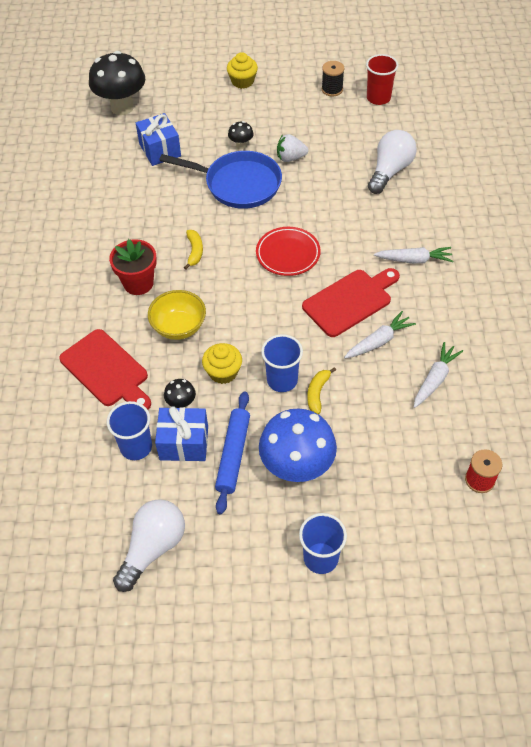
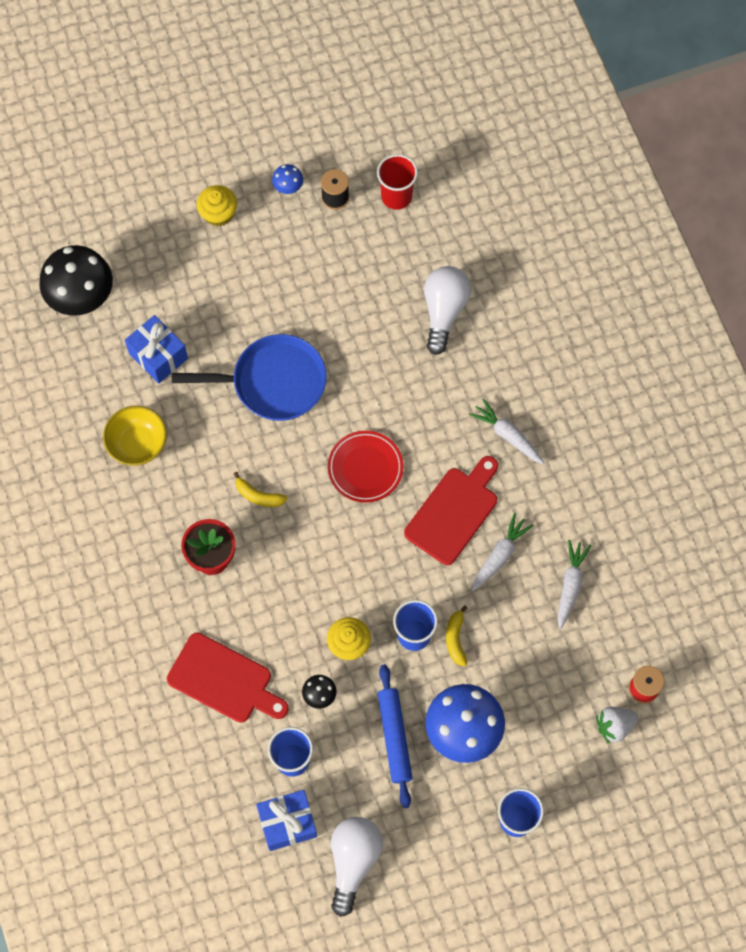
camera: 20 degrees left, 15 degrees up
(179, 327) = (280, 602): yellow bowl -> yellow bowl (138, 444)
(184, 443) = (339, 740): blue gift -> blue gift (287, 823)
(194, 251) = (258, 495): yellow banana -> yellow banana turned 135 degrees clockwise
(241, 145) = (254, 321): black mushroom -> none
(290, 158) = (321, 324): white strawberry -> white strawberry (614, 726)
(299, 78) = (288, 188): none -> blue mushroom
(414, 260) = (507, 435): white carrot -> white carrot turned 120 degrees counterclockwise

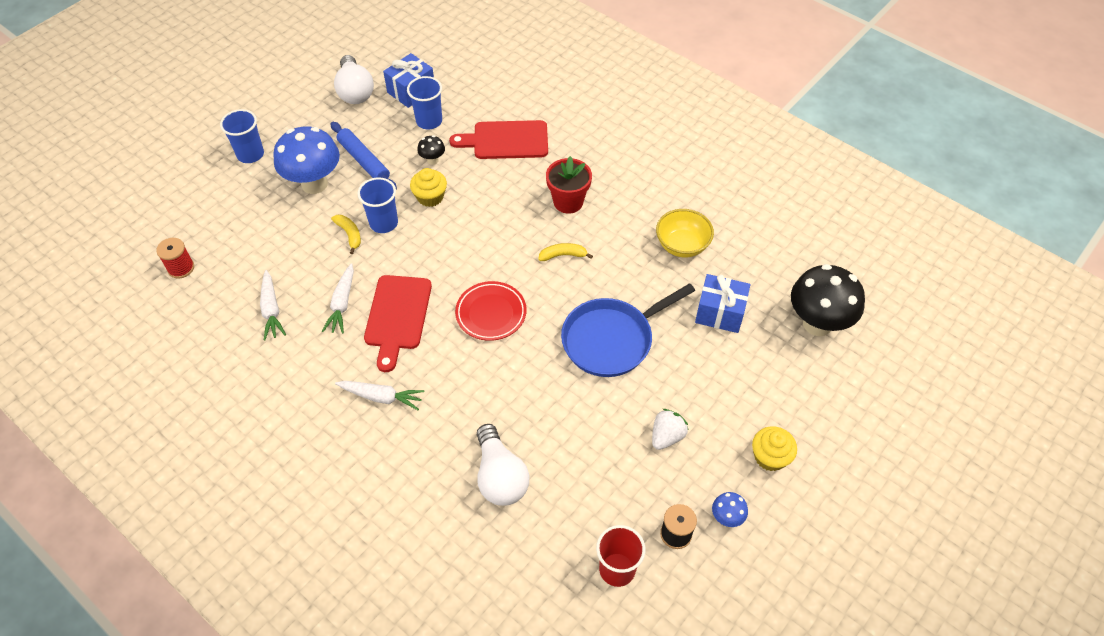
camera: 150 degrees right, 15 degrees down
(614, 726) = (196, 235): white strawberry -> white strawberry (667, 436)

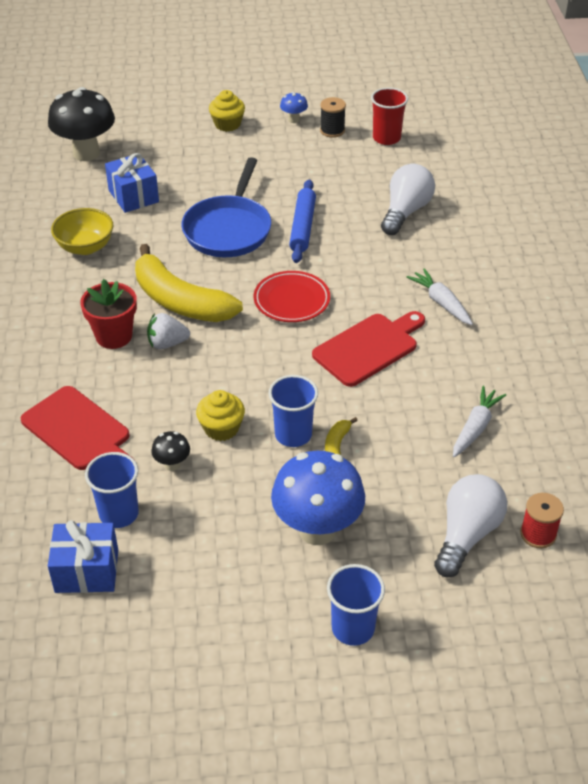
camera: 135 degrees left, 10 degrees down
(342, 304) = (406, 389): white carrot -> none
(355, 91) = (145, 625): white light bulb -> white light bulb (466, 534)
(364, 161) = (239, 518): blue rolling pin -> blue rolling pin (303, 227)
(563, 255) = (180, 301): yellow banana -> yellow banana, size x2.35
(611, 339) = (228, 229): blue pan -> blue pan turned 90 degrees clockwise
(667, 436) = (272, 166): white strawberry -> white strawberry (167, 343)

